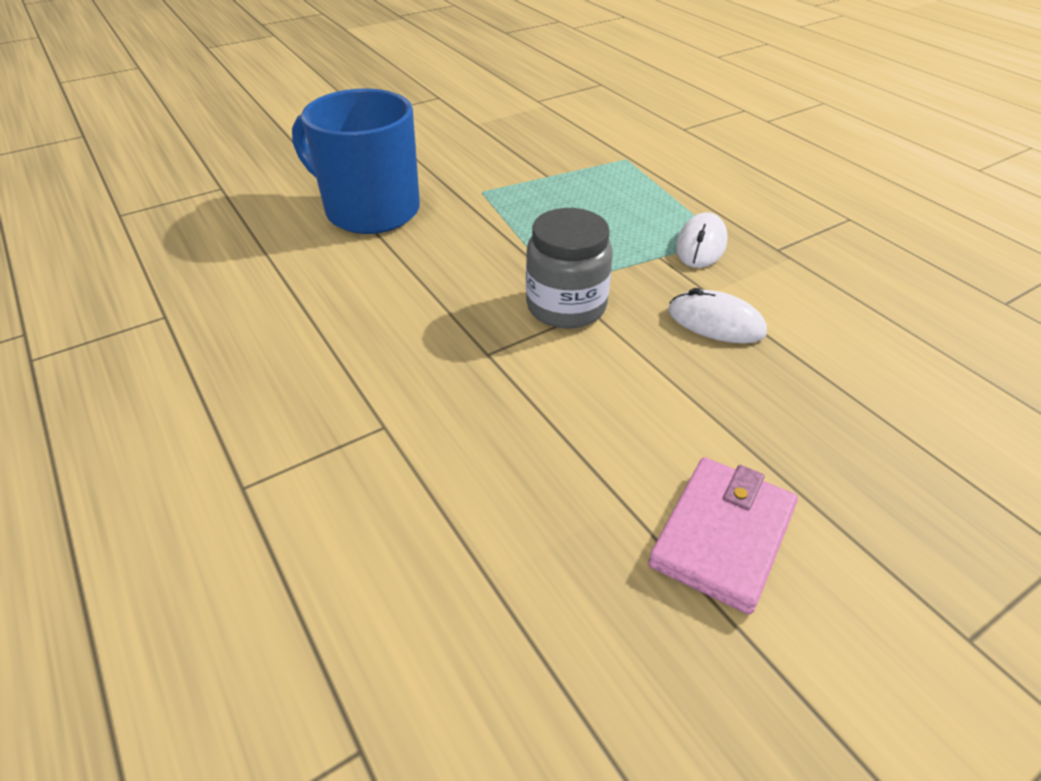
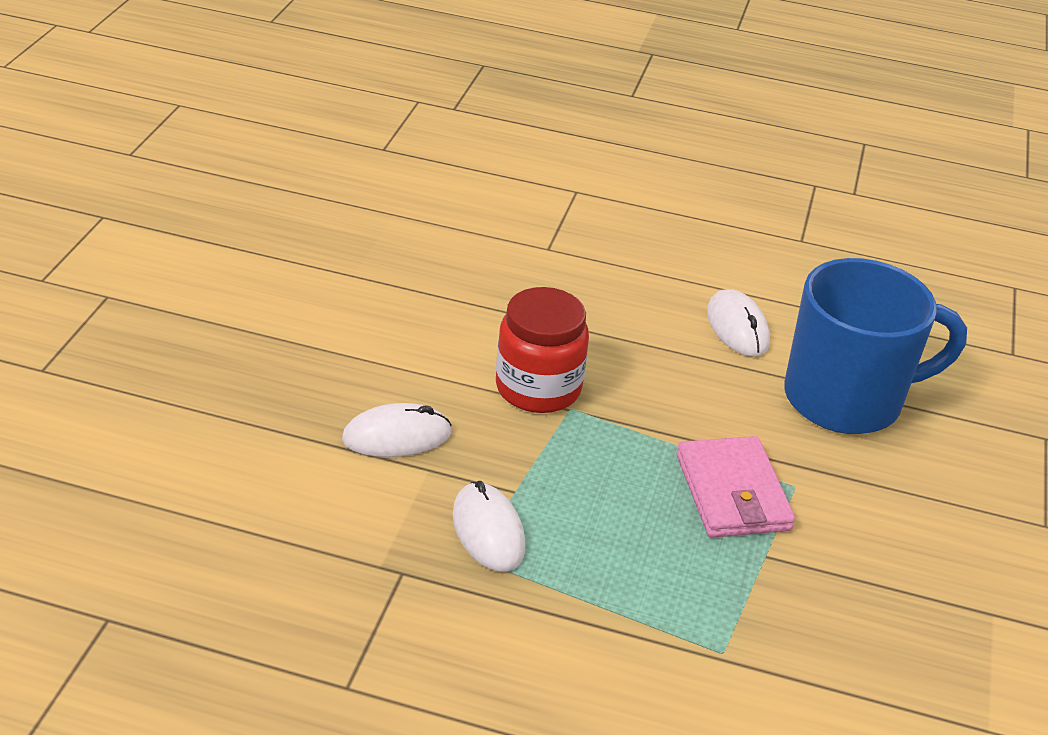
camera: 135 degrees right, 5 degrees down
(352, 278) = (737, 327): none -> white mouse
(566, 306) = (538, 388): grey jar -> red jar
(722, 536) = (279, 283): pink wallet -> pink wallet (732, 492)

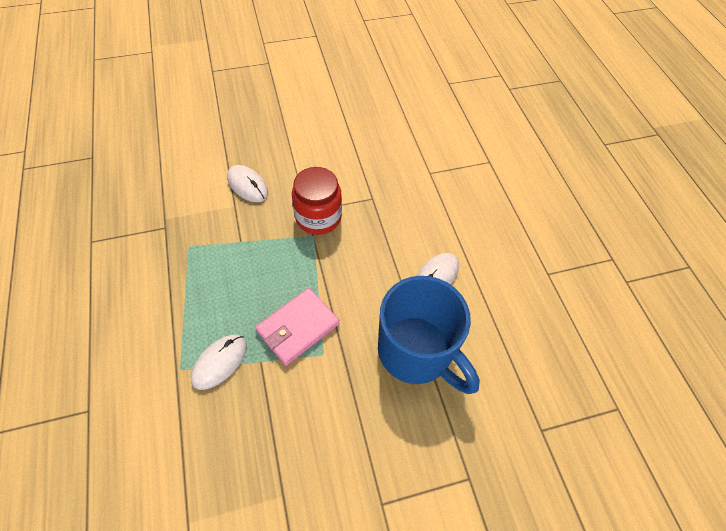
camera: 60 degrees right, 20 degrees up
(488, 531) = (207, 244): white mouse -> white mouse (219, 362)

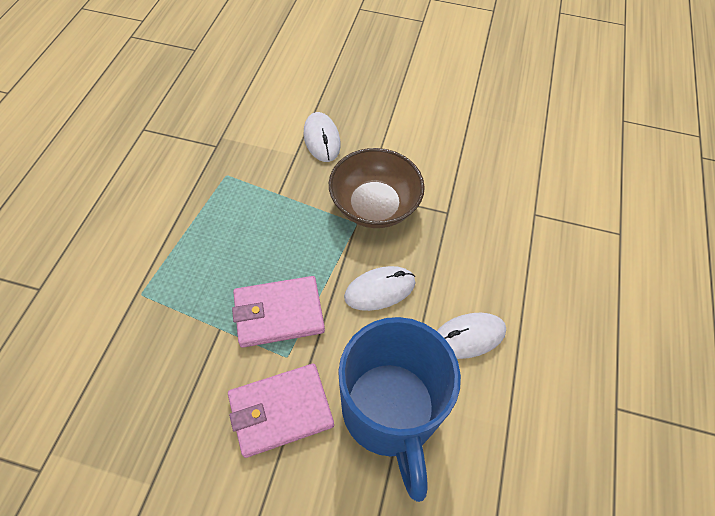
camera: 30 degrees right, 0 degrees up
(219, 362) = (180, 307): white mouse -> white mouse (379, 290)
(318, 217) = (374, 206): red jar -> brown bowl
(343, 392) = (281, 411): none -> pink wallet

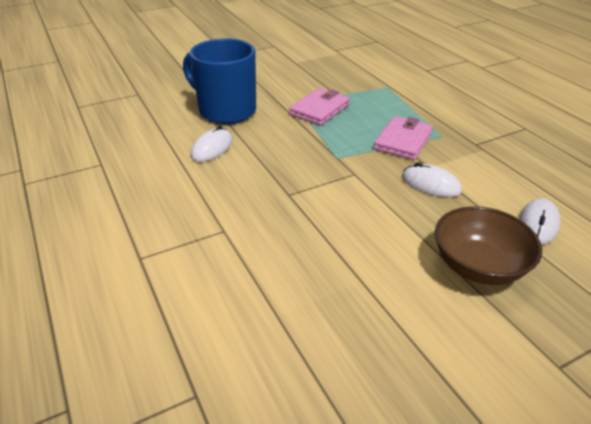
camera: 140 degrees right, 20 degrees down
(281, 411) = (274, 91): pink wallet -> pink wallet (403, 141)
(374, 206) = (339, 170): brown bowl -> brown bowl (478, 266)
(379, 290) = (283, 140): white mouse -> white mouse (538, 224)

